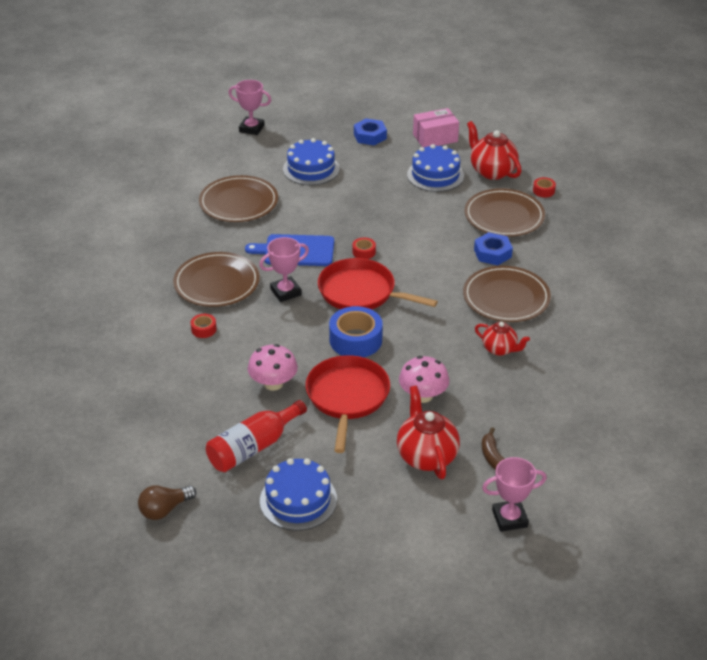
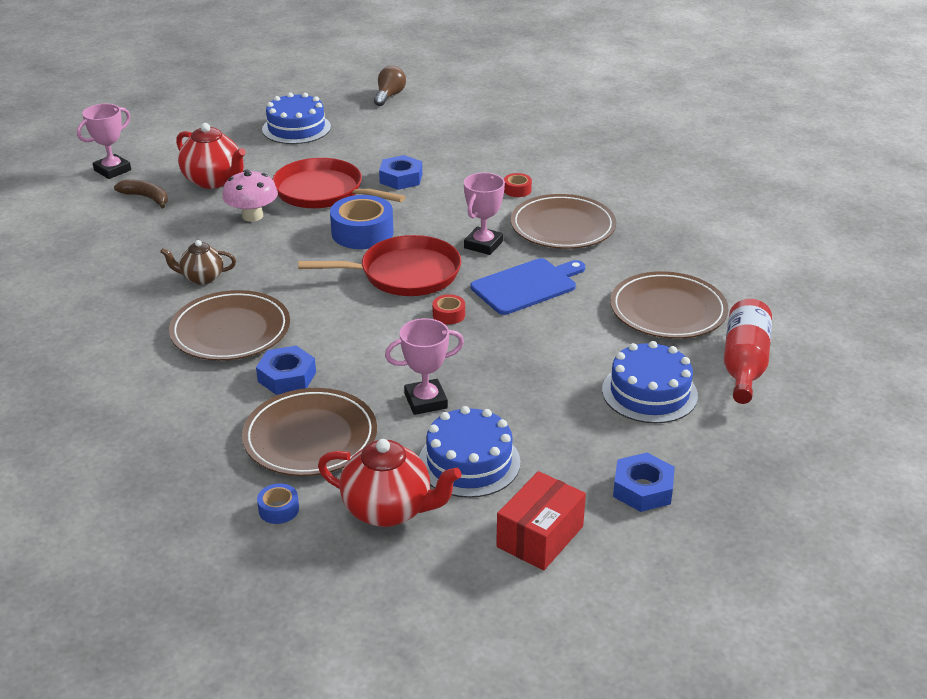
camera: 145 degrees right, 5 degrees down
(251, 128) = (820, 419): pink trophy -> pink trophy (426, 401)
(253, 447) = (367, 140): red bottle -> red bottle (744, 364)
(273, 383) = (401, 178): pink mushroom -> blue nut
(347, 397) = (323, 192): red pan -> red pan turned 150 degrees clockwise
(435, 138) = (540, 536): pink box -> red box
(500, 349) = (202, 278): red teapot -> brown teapot
(543, 191) = (278, 509): red tape -> blue tape

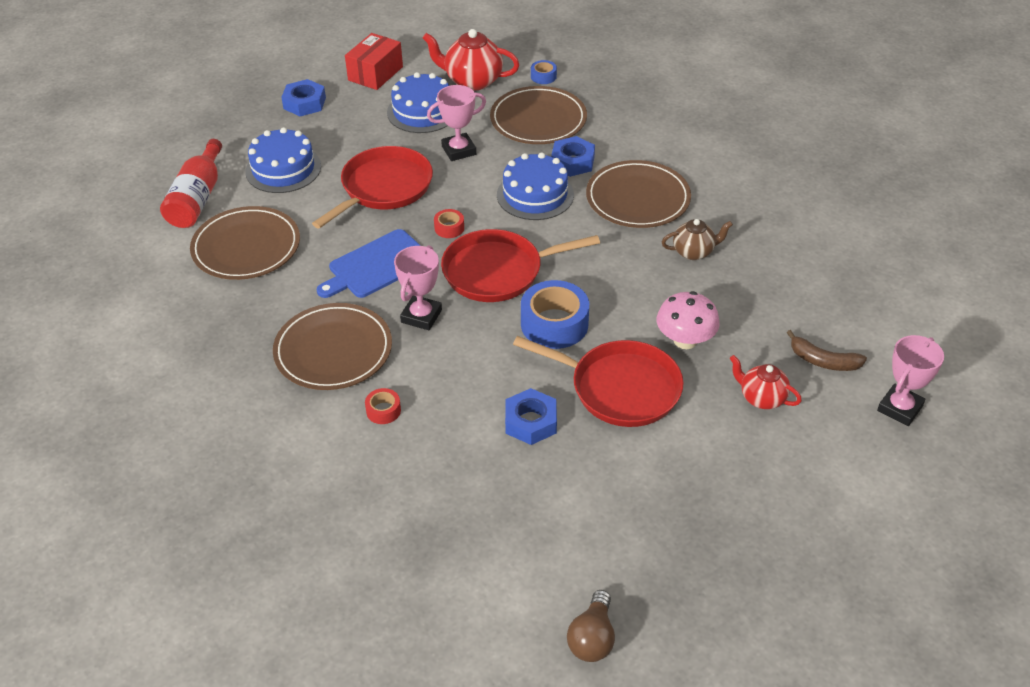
camera: 175 degrees right, 10 degrees up
(214, 181) = (761, 398): red teapot -> red teapot, size x0.62
(296, 128) = (707, 526): blue cake -> blue cake (535, 195)
(522, 361) = (383, 188): none -> red pan

